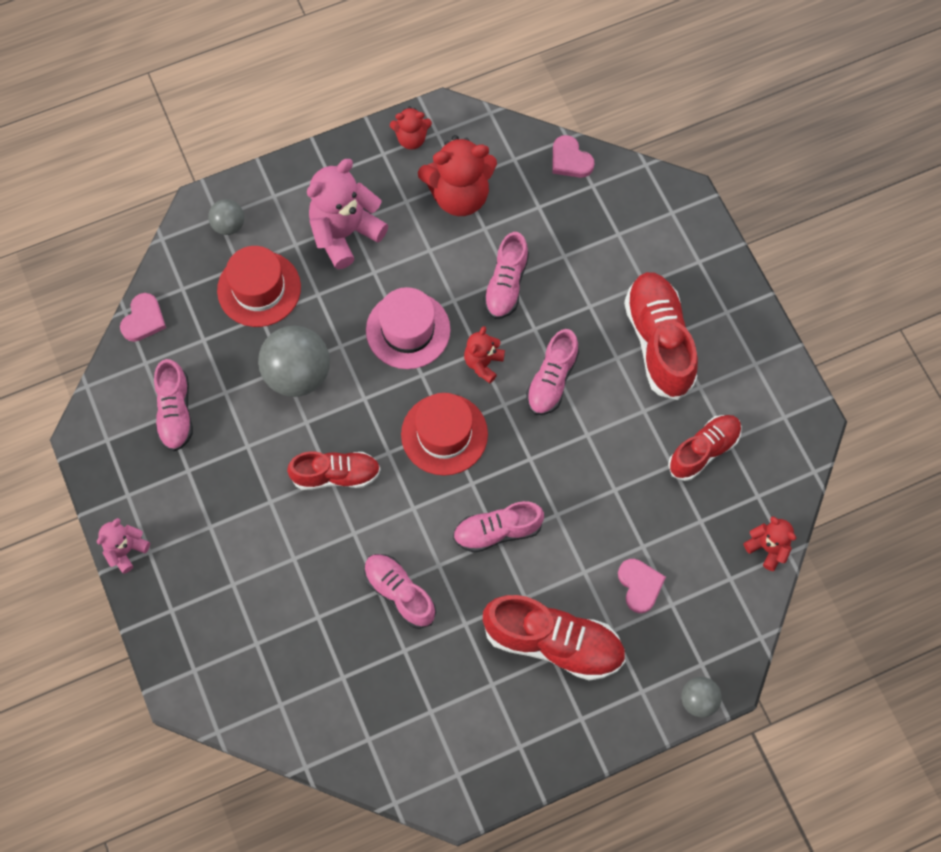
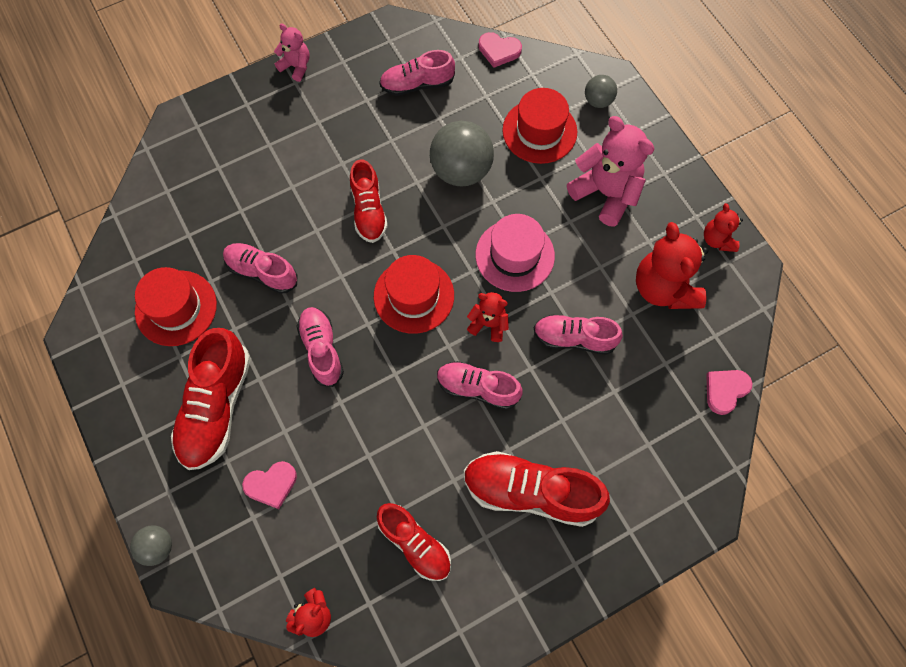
camera: 85 degrees right, 0 degrees up
(399, 593) = (262, 272): pink shoe -> pink shoe turned 105 degrees counterclockwise
(434, 689) = (176, 308): none -> red hat
(658, 342) = (531, 492): red shoe -> red shoe turned 150 degrees counterclockwise

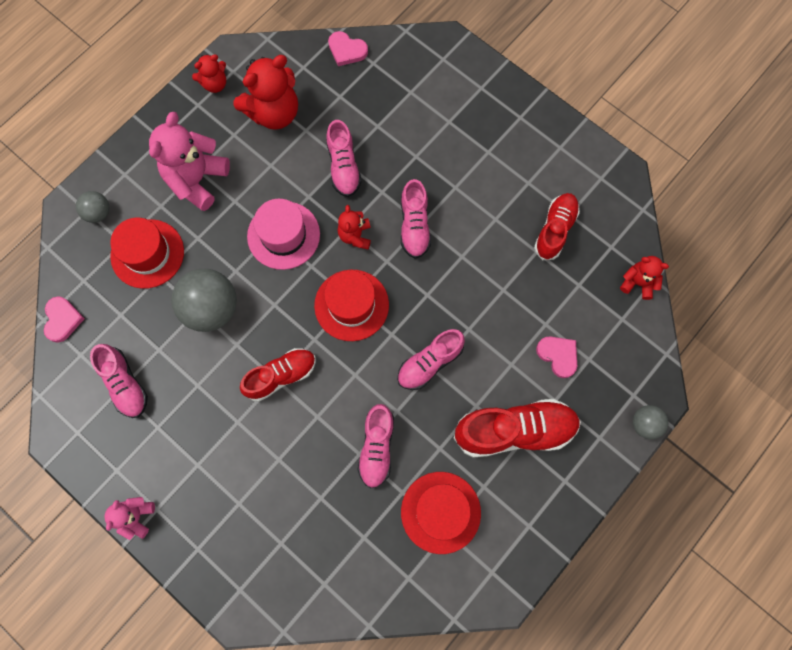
camera: 110 degrees left, 5 degrees up
(531, 492) = (481, 161): red shoe -> none

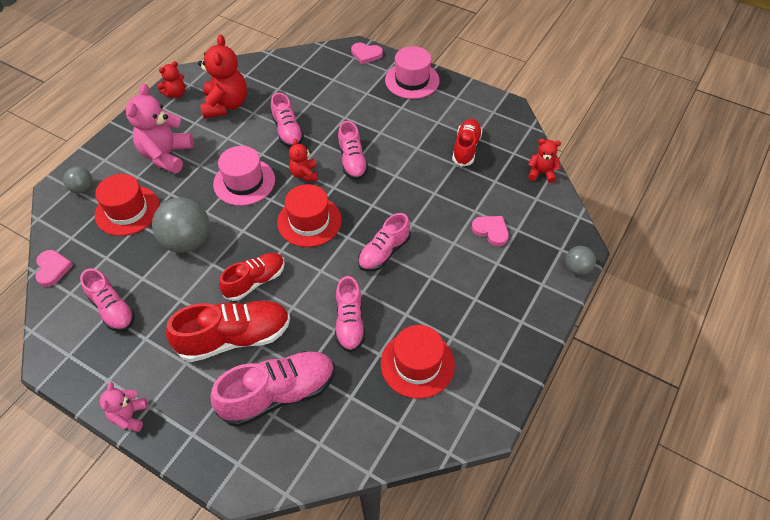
camera: 10 degrees left, 20 degrees down
(274, 113) = (226, 105): red teddy bear -> red teddy bear turned 45 degrees counterclockwise
(290, 520) = (278, 394): none -> pink shoe
(347, 50) = (278, 61): pink heart -> pink heart (366, 54)
(509, 110) = (412, 80): none -> pink hat
(514, 431) = (468, 290): red shoe -> red shoe (235, 338)

